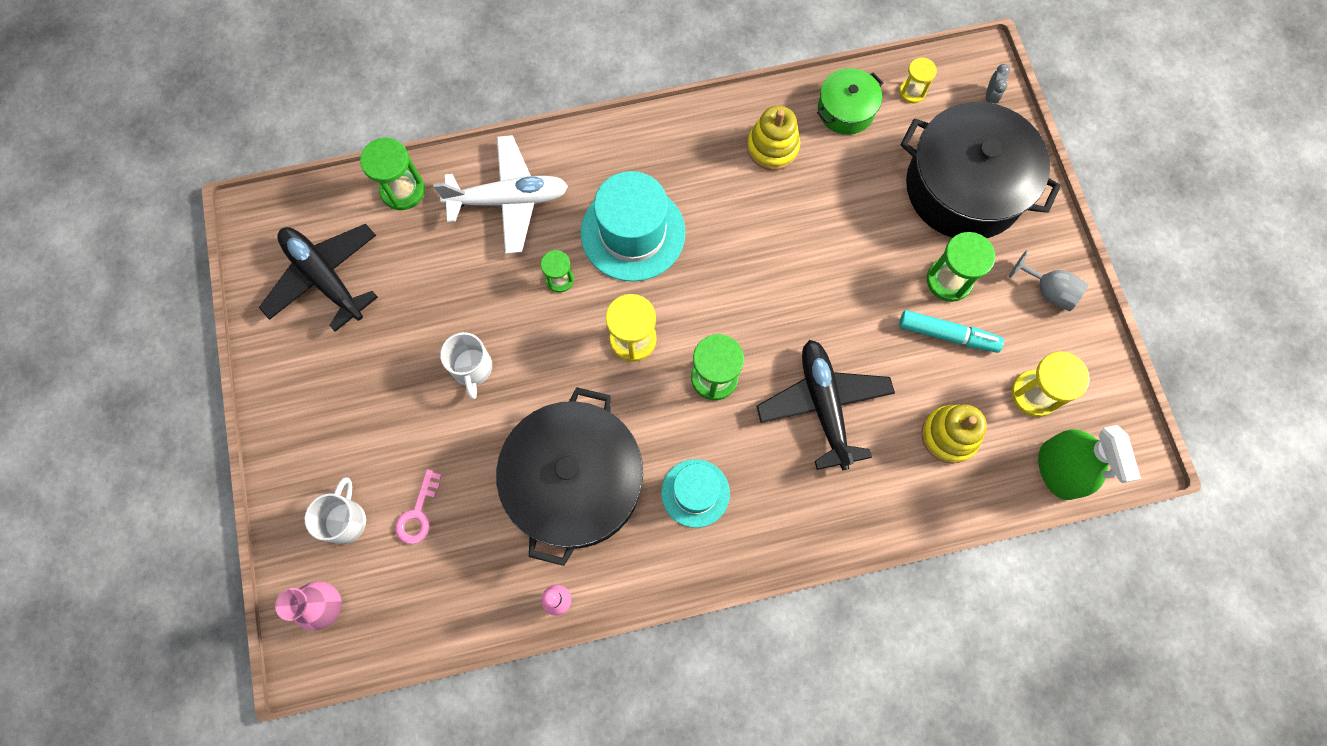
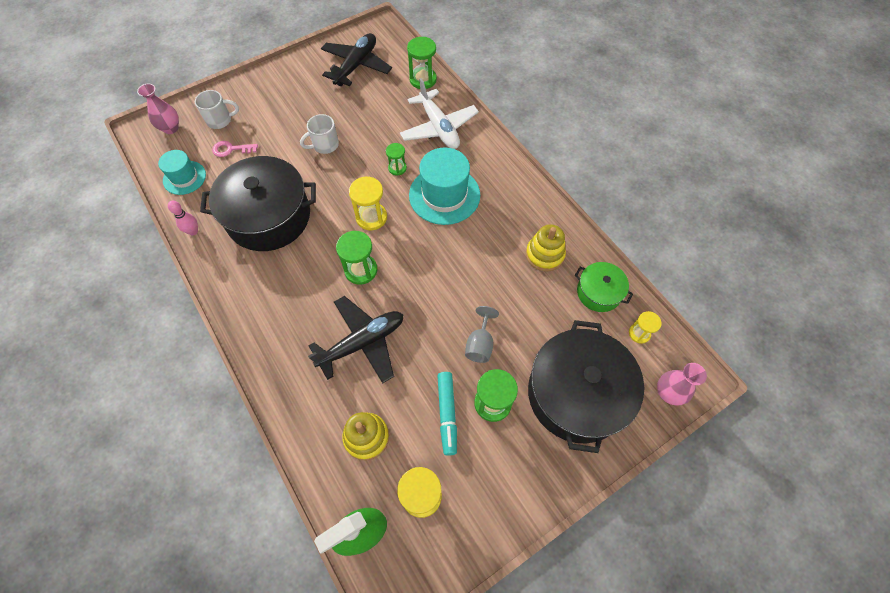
camera: 70 degrees right, 10 degrees down
(695, 493) = (278, 283): turquoise hat -> turquoise hat (184, 177)
(990, 96) = (668, 393): grey clock -> pink vase
(1048, 291) = (515, 485): grey goblet -> grey goblet (480, 344)

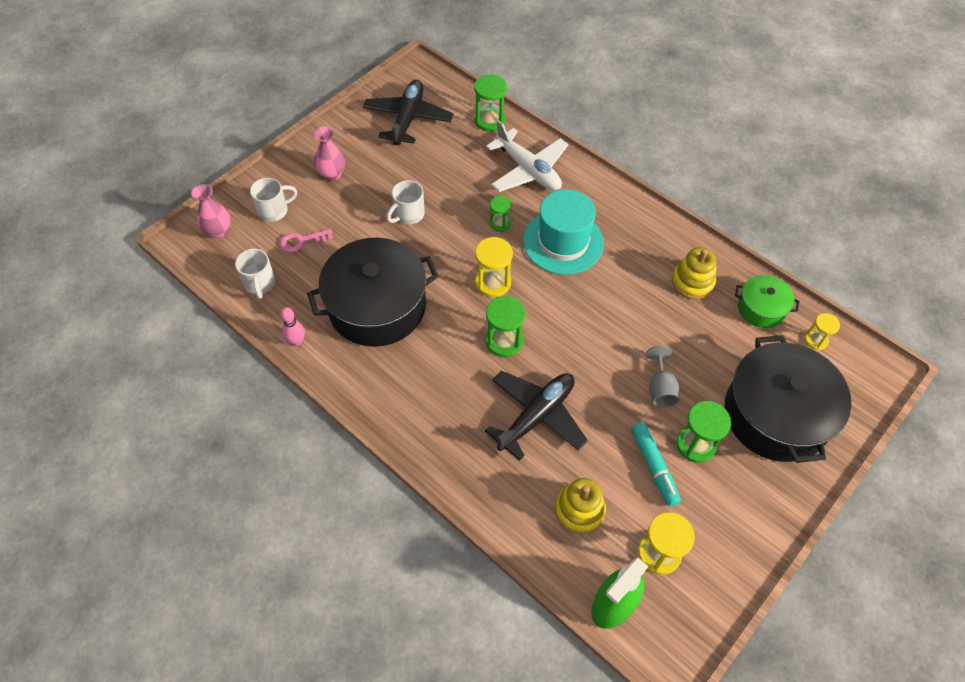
camera: 15 degrees left, 5 degrees down
(184, 177) = (260, 284): turquoise hat -> white mug
(668, 393) = (864, 392): pink vase -> pink vase (332, 174)

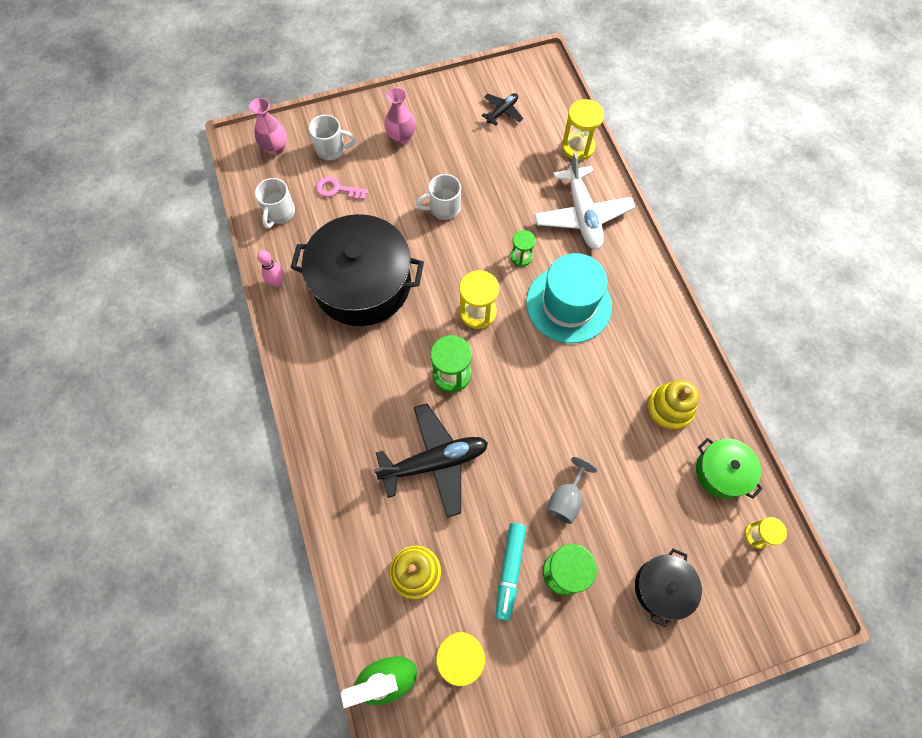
camera: 30 degrees right, 10 degrees up
(408, 119) = (502, 111): black plane -> black plane, size x0.50
(490, 120) = (578, 147): green hourglass -> yellow hourglass
(776, 414) = (662, 588): black pot -> black pot, size x0.50

